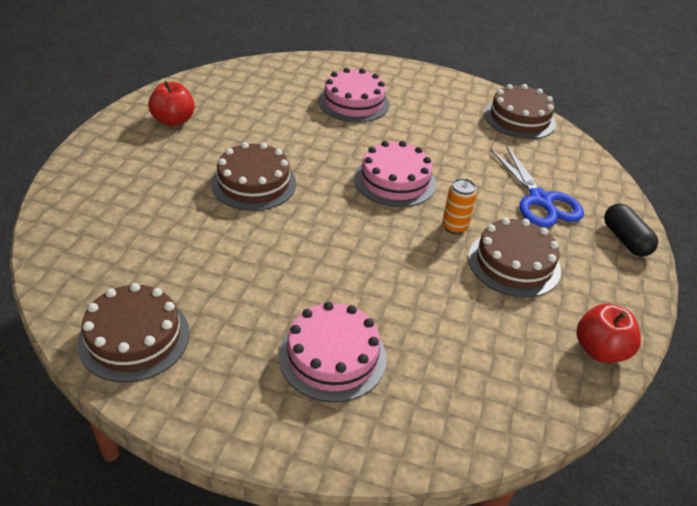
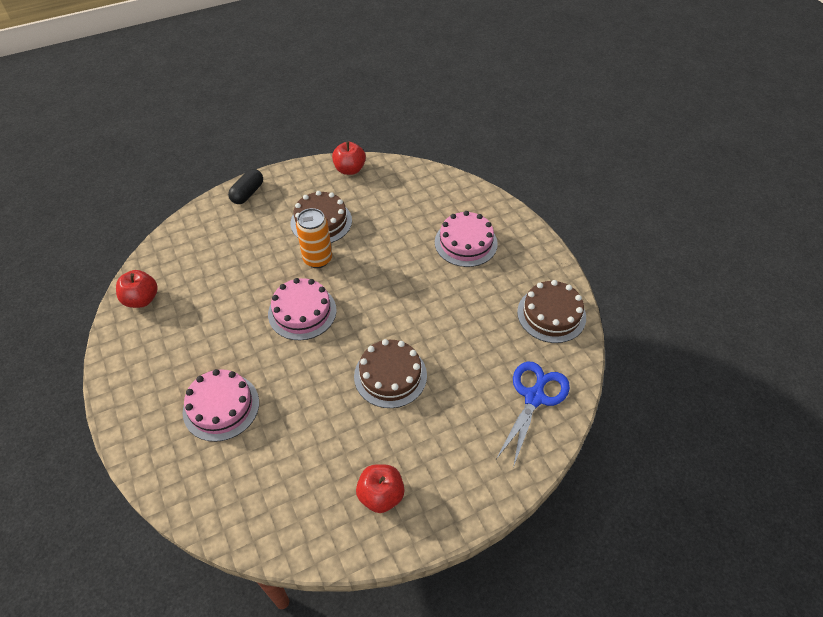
camera: 130 degrees left, 10 degrees up
(454, 227) = (317, 259): orange can -> orange can, size x1.52
(519, 118) = (141, 299): brown cake -> red apple
(540, 200) = (245, 240): blue scissors -> blue scissors (534, 397)

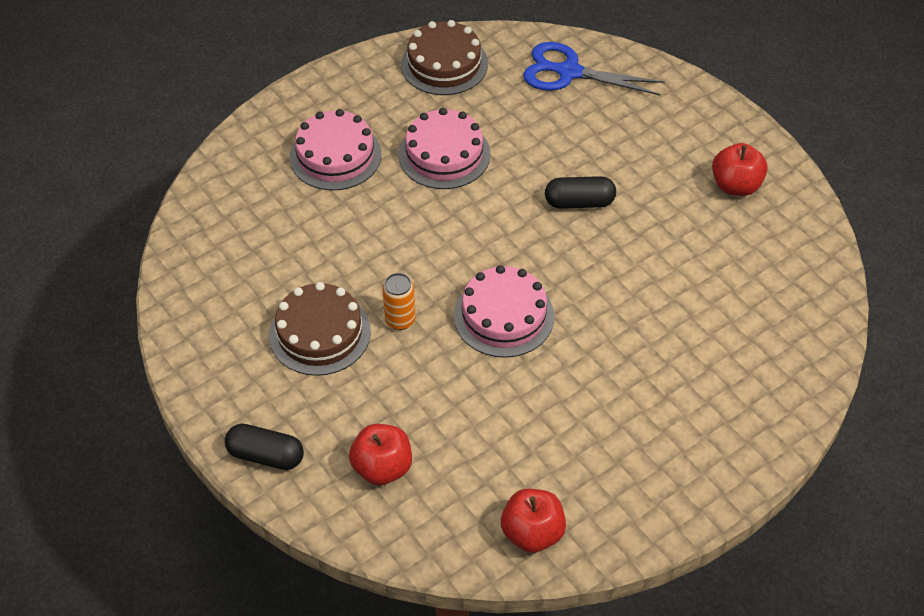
camera: 100 degrees left, 0 degrees up
(221, 407) = (681, 367): pink cake -> pink cake (444, 154)
(317, 259) = (400, 320): orange can -> orange can, size x0.66
(350, 169) = (189, 321): red apple -> red apple (382, 468)
(390, 375) = (579, 202): brown cake -> black capsule

